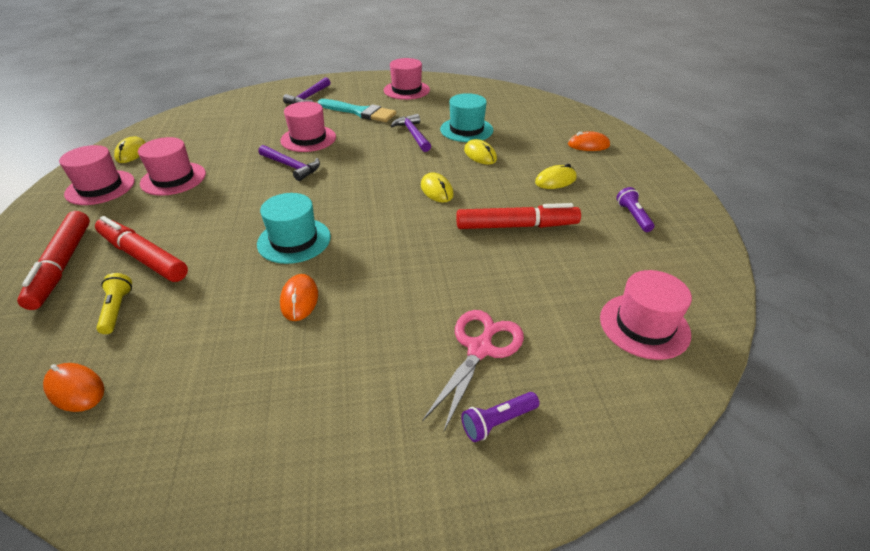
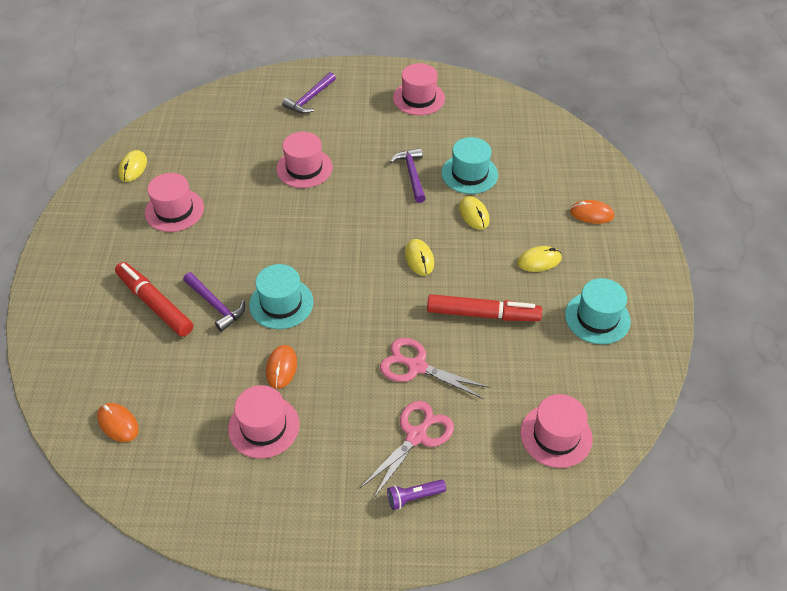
camera: 10 degrees right, 10 degrees up
(62, 265) = (90, 304): red marker -> none
(100, 187) = (109, 213): pink hat -> pink hat (264, 426)
(117, 309) = (139, 356): yellow flashlight -> none
(291, 166) = (284, 207): purple hammer -> purple hammer (215, 305)
(360, 112) = (362, 131): turquoise brush -> none
(459, 279) = (416, 366): none -> pink scissors
(633, 216) = (597, 318): purple flashlight -> turquoise hat

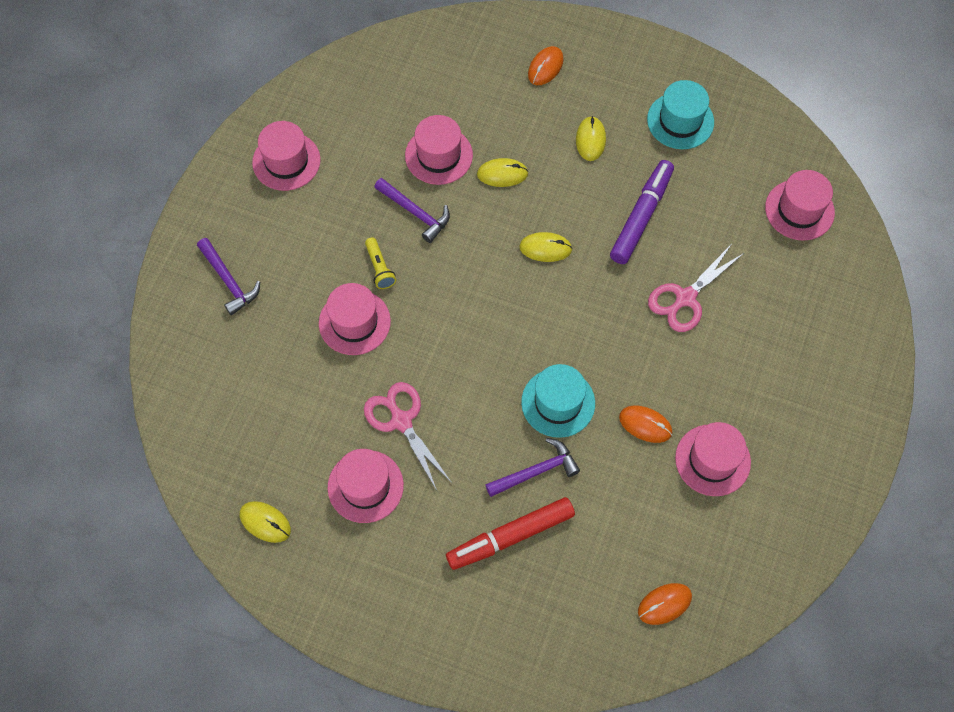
camera: 70 degrees left, 15 degrees up
(355, 169) = (379, 268): none -> yellow flashlight
(412, 174) = (415, 212): purple hammer -> purple hammer turned 150 degrees counterclockwise
(414, 497) = (829, 349): purple flashlight -> none
(416, 436) = (765, 325): pink scissors -> pink scissors (401, 421)
(469, 174) = (439, 155): turquoise hat -> pink hat
(483, 314) = (641, 216): red marker -> purple marker

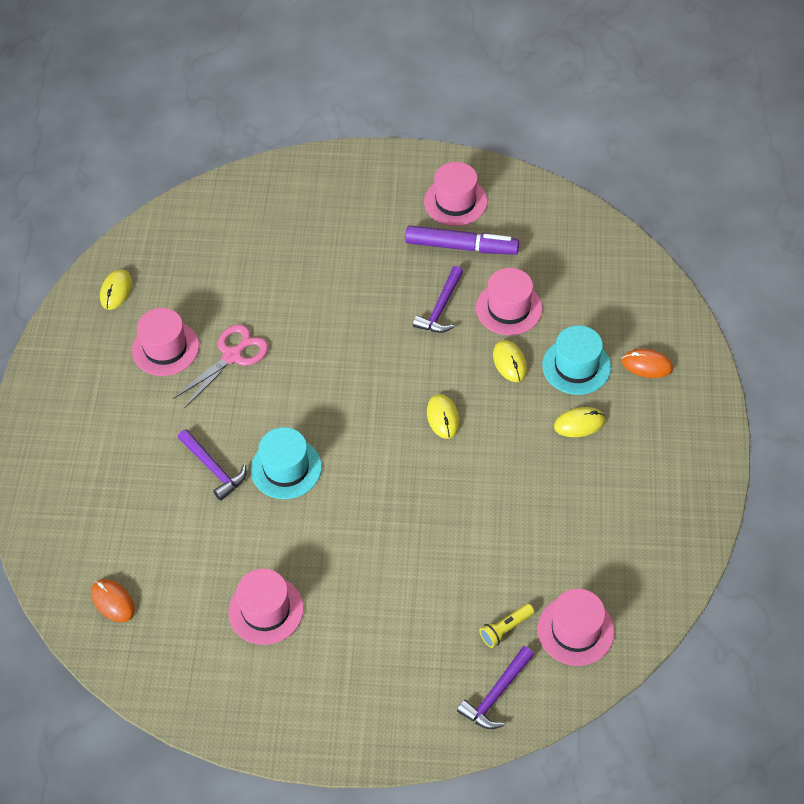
camera: 75 degrees right, 10 degrees down
(228, 281) = (324, 200): purple hammer -> purple hammer (496, 694)
(354, 322) = (315, 296): pink hat -> none
(379, 268) = (374, 298): yellow flashlight -> yellow flashlight (505, 629)
(510, 536) = (147, 465): red marker -> none
(641, 216) = (509, 488): purple marker -> purple marker (461, 247)
(645, 425) = (285, 544): orange mouse -> none
(680, 121) = (637, 496): turquoise hat -> turquoise hat (576, 366)
(685, 298) = (432, 547): pink scissors -> none

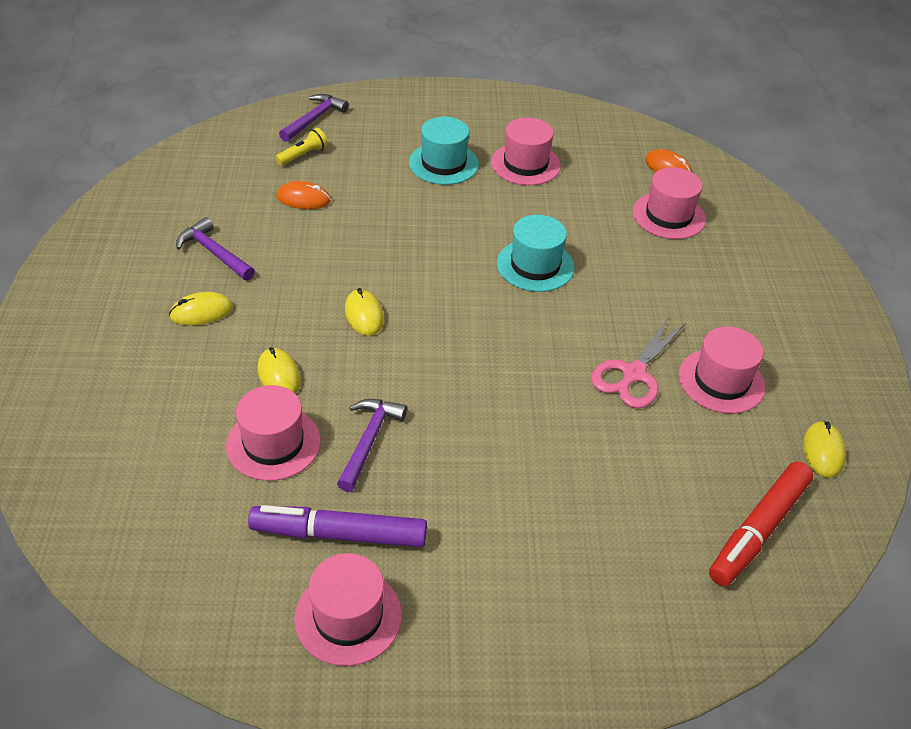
camera: 170 degrees right, 10 degrees down
(188, 240) = (758, 530): none -> red marker
(213, 468) = (613, 264): purple hammer -> purple hammer (214, 253)
(575, 630) = (238, 155): pink hat -> pink hat (668, 216)
(576, 366) = (192, 373): turquoise hat -> turquoise hat (443, 163)
(647, 365) = (99, 376): orange mouse -> orange mouse (303, 199)

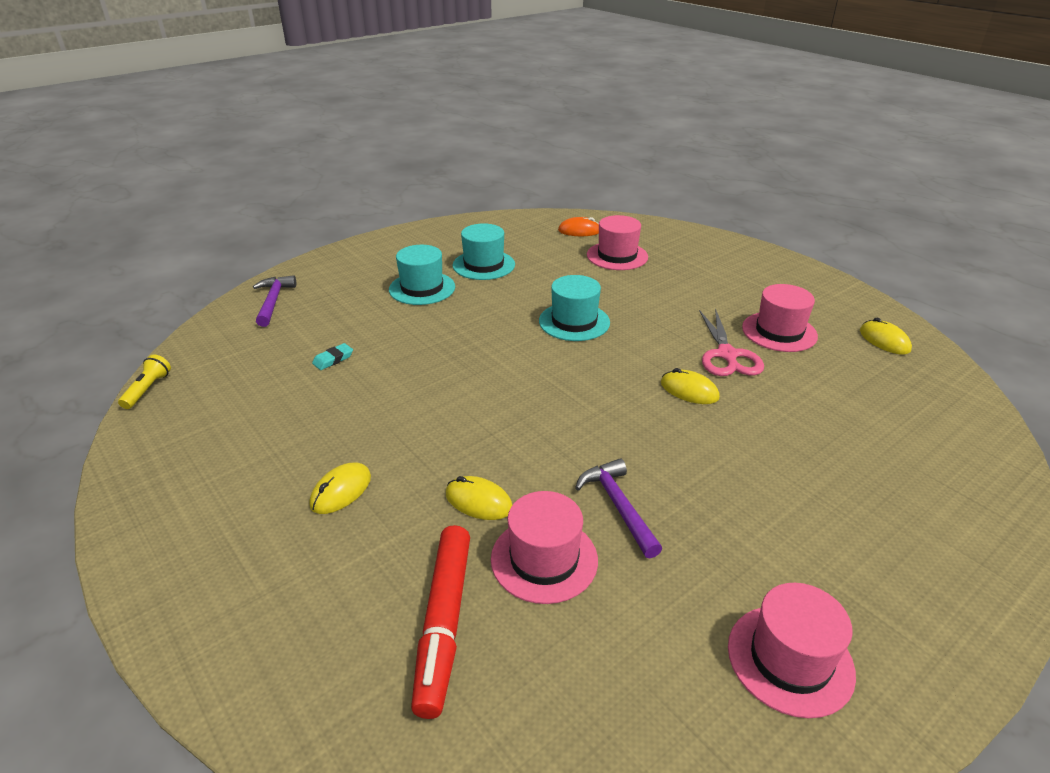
camera: 35 degrees left, 10 degrees down
(214, 253) = (296, 437): purple hammer -> none
(303, 155) = (294, 329): yellow flashlight -> yellow flashlight (148, 389)
(303, 199) = (333, 359): orange mouse -> turquoise eraser
(339, 534) = (693, 596): purple marker -> none
(364, 315) = (492, 416): yellow mouse -> yellow mouse (689, 390)
(525, 164) = (483, 265): pink hat -> turquoise hat
(758, 530) = (923, 405): red marker -> red marker (444, 623)

